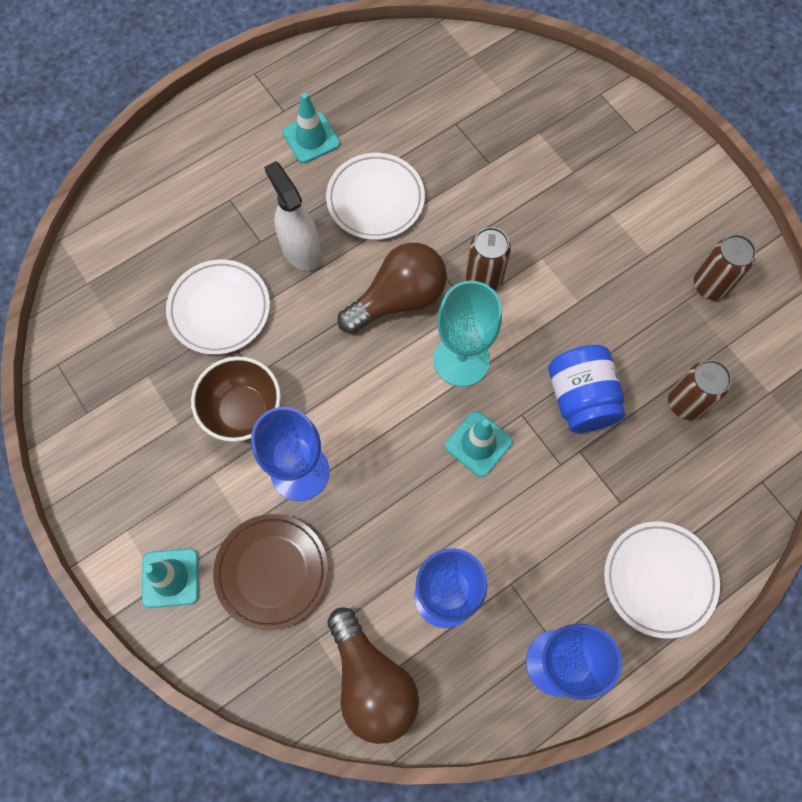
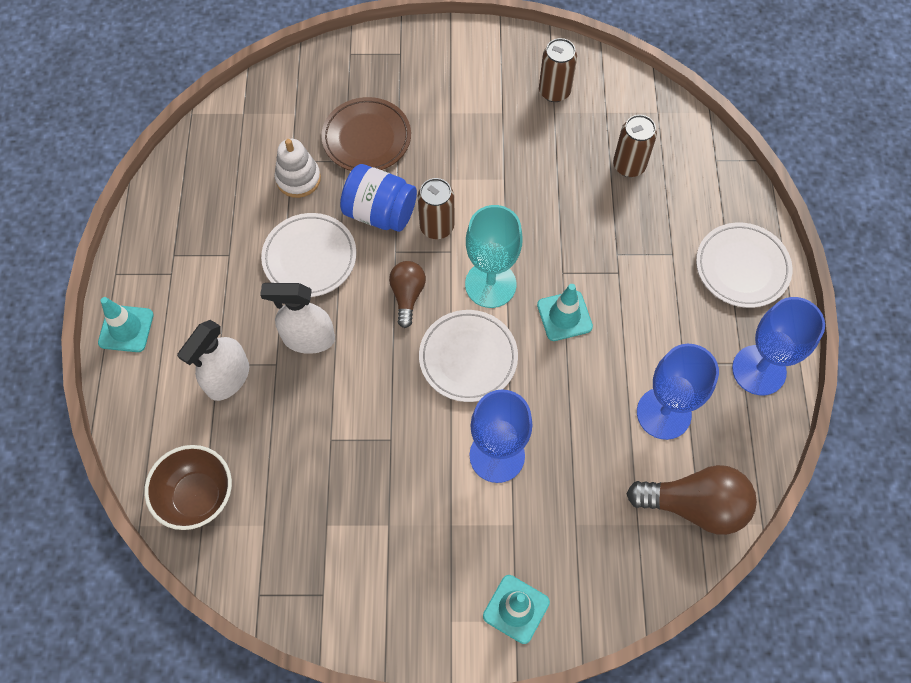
camera: 55 degrees left, 5 degrees down
(219, 309) = (312, 432): white plate -> white plate (468, 358)
(222, 215) = (228, 378): none -> white spray bottle
(243, 410) = (415, 467): brown bowl -> brown bowl (198, 496)
(272, 572) = (563, 526): brown plate -> brown plate (366, 138)
(311, 138) = (215, 269): turquoise traffic cone -> turquoise traffic cone (126, 329)
(398, 299) = (407, 295): brown light bulb -> brown light bulb, size x0.59
(443, 140) = (298, 179): none -> white stacking toy
(580, 398) = (578, 227): blue jar -> blue jar (380, 212)

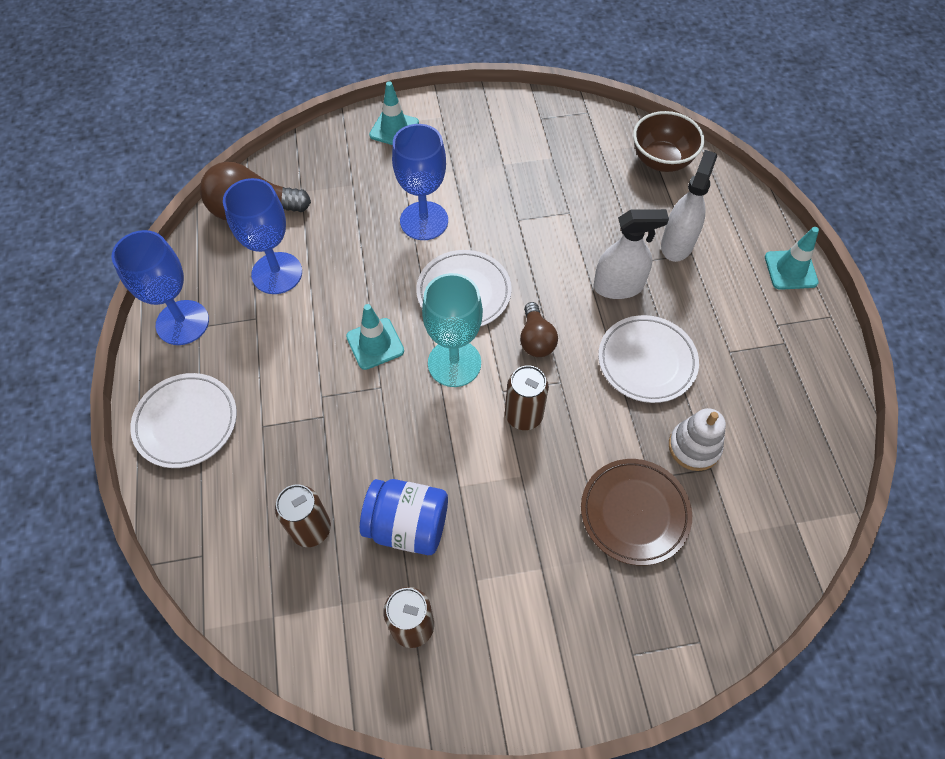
camera: 170 degrees right, 5 degrees down
(380, 212) = (589, 421): blue jar -> blue jar (407, 525)

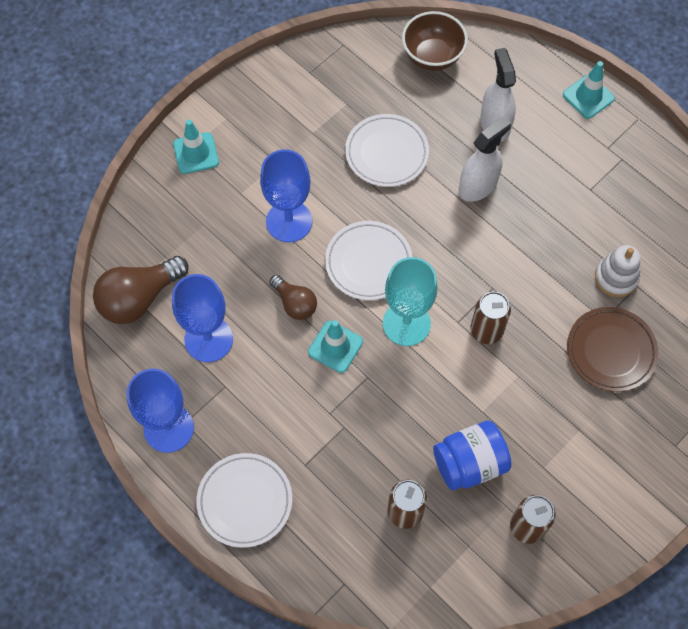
camera: 35 degrees left, 5 degrees up
(536, 339) = (451, 266): brown light bulb -> brown light bulb (295, 303)
(646, 361) = (540, 233): white plate -> white plate (386, 153)

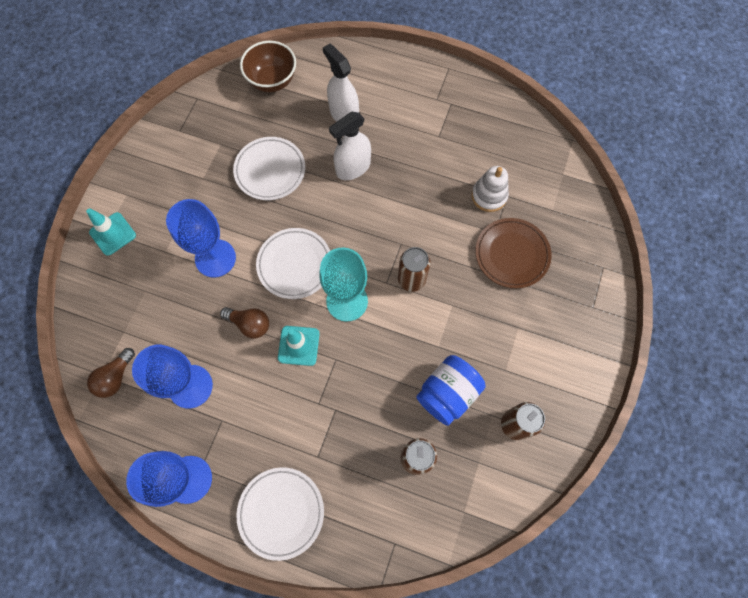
camera: 25 degrees left, 5 degrees up
(139, 298) = (115, 377): brown light bulb -> brown light bulb, size x0.59
(478, 186) = (353, 168): white spray bottle -> white spray bottle turned 150 degrees counterclockwise
(588, 96) = (404, 66): turquoise traffic cone -> none

